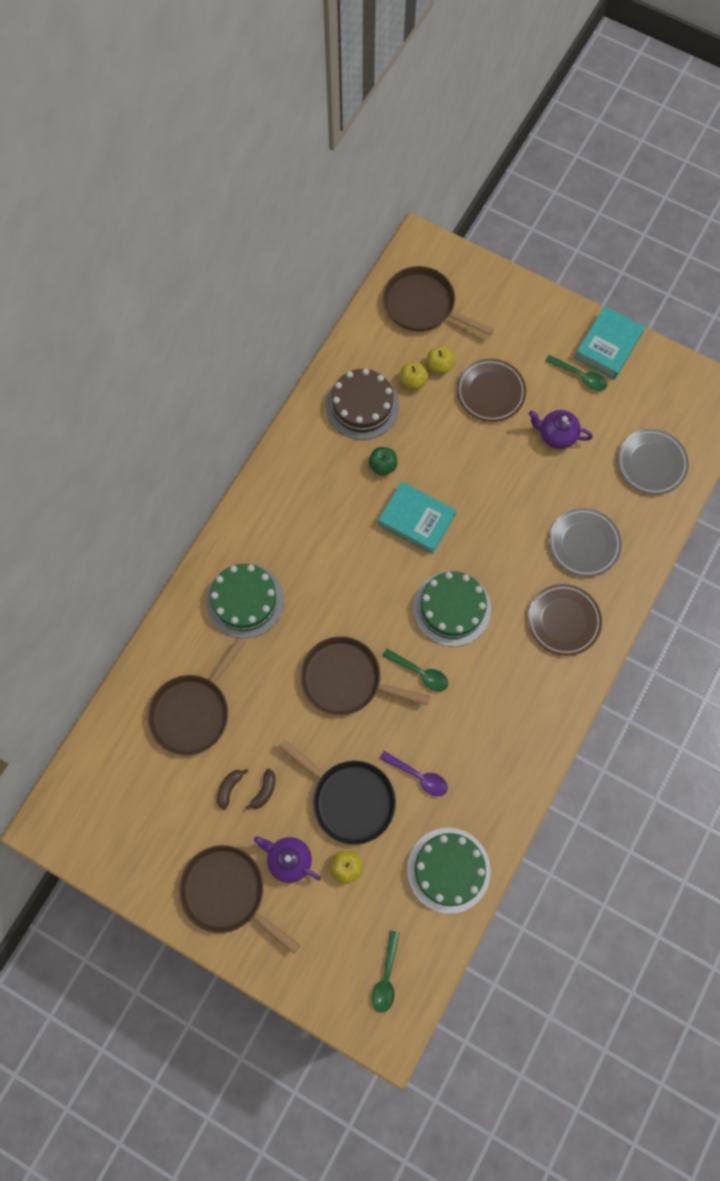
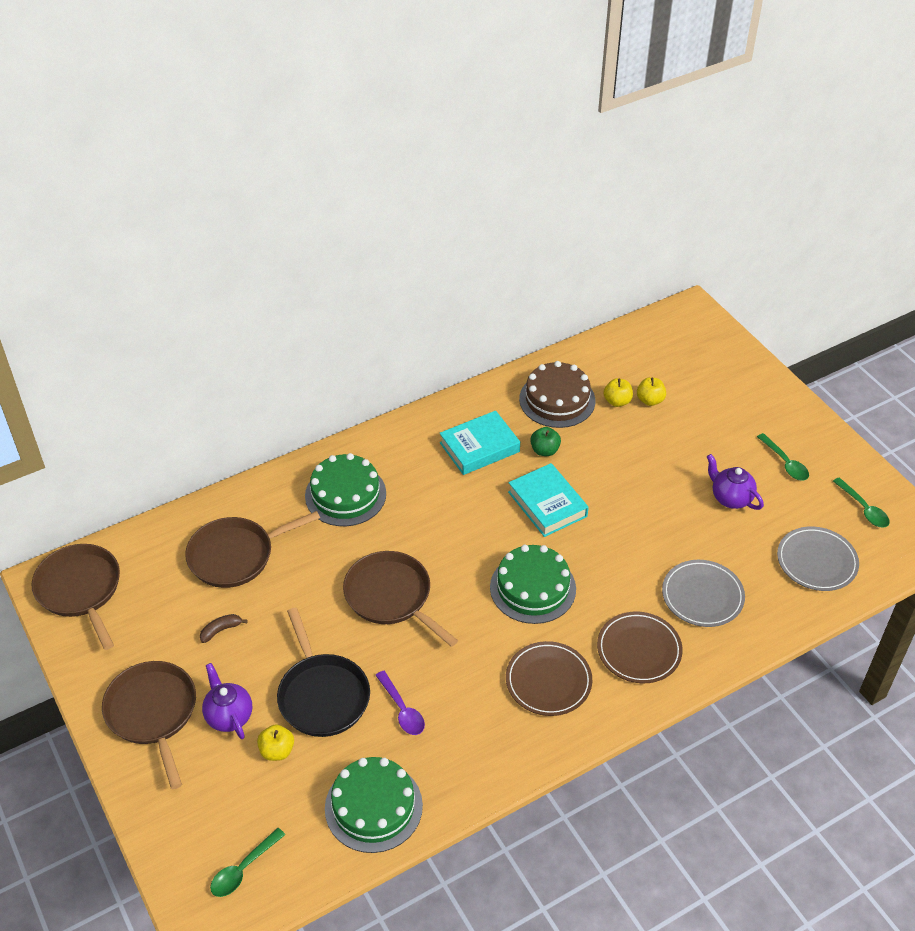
camera: 30 degrees right, 25 degrees down
(264, 791) = (249, 648): brown banana -> none
(419, 672) = (465, 625): green spoon -> green spoon (863, 508)
(422, 305) = (664, 352): brown pan -> brown pan (80, 590)
(490, 392) = (686, 439): brown plate -> brown plate (548, 681)
(608, 346) = (829, 451): turquoise book -> turquoise book (479, 447)

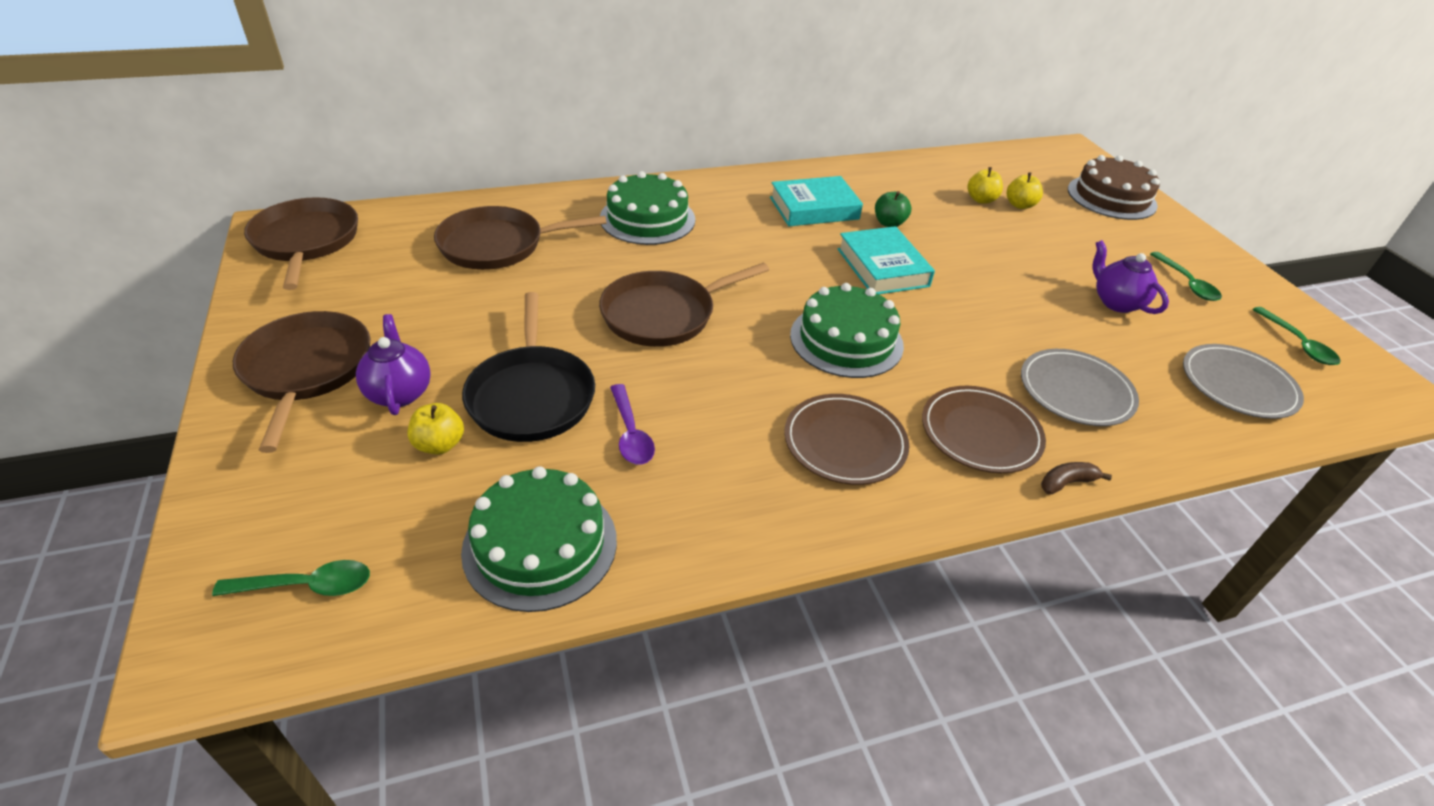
camera: 10 degrees right, 5 degrees down
(221, 630) = (441, 306): brown banana -> brown banana (1066, 483)
(243, 868) = (306, 586): green spoon -> green spoon turned 150 degrees counterclockwise
(391, 596) = (663, 314): brown pan -> brown pan turned 90 degrees counterclockwise
(557, 400) = (912, 187): brown cake -> brown cake (1111, 197)

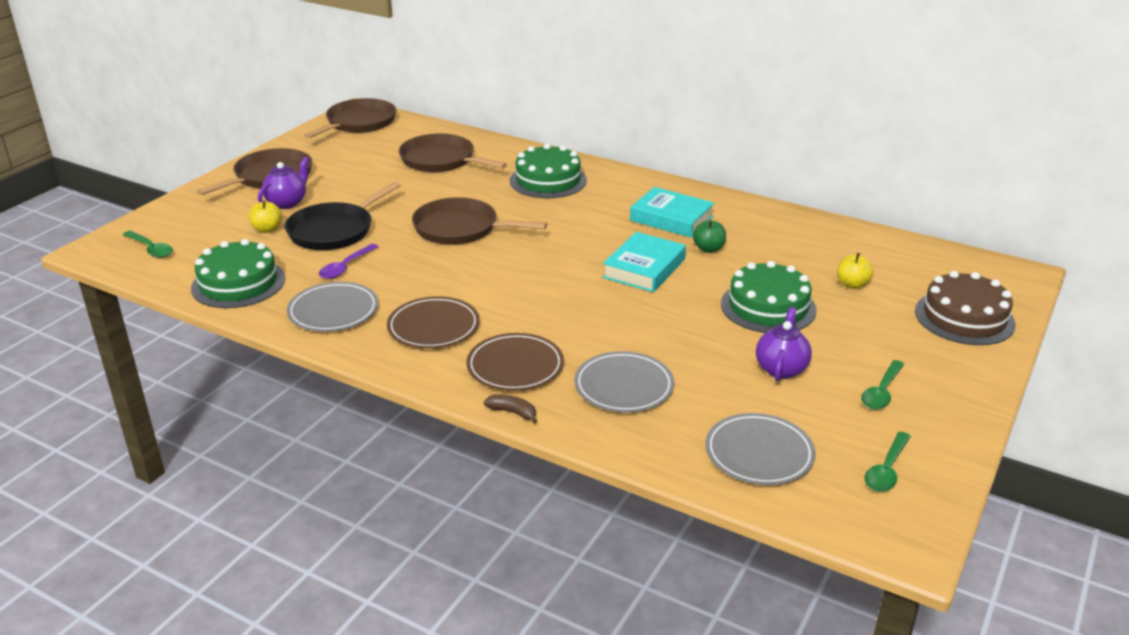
camera: 50 degrees right, 10 degrees down
(720, 498) = (333, 311): none -> grey plate
(846, 340) = (535, 289): green cake -> green cake (768, 307)
(981, 200) = (824, 267): yellow apple -> none

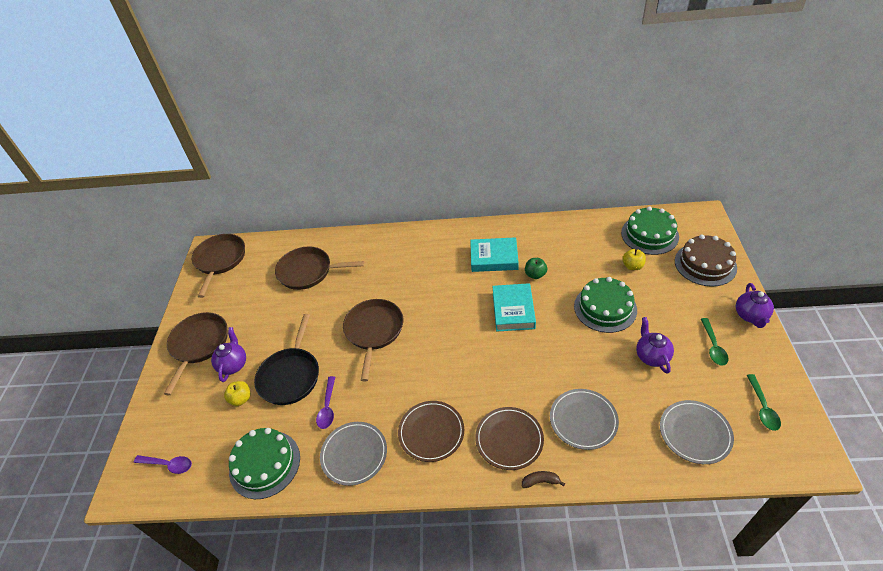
camera: 25 degrees left, 15 degrees up
(151, 249) = (168, 465): green spoon -> purple spoon
(460, 229) = (374, 331): brown pan -> brown pan turned 105 degrees clockwise
(548, 180) = (393, 258): green cake -> green cake (649, 234)
(974, 386) = (750, 316): none -> purple teapot

